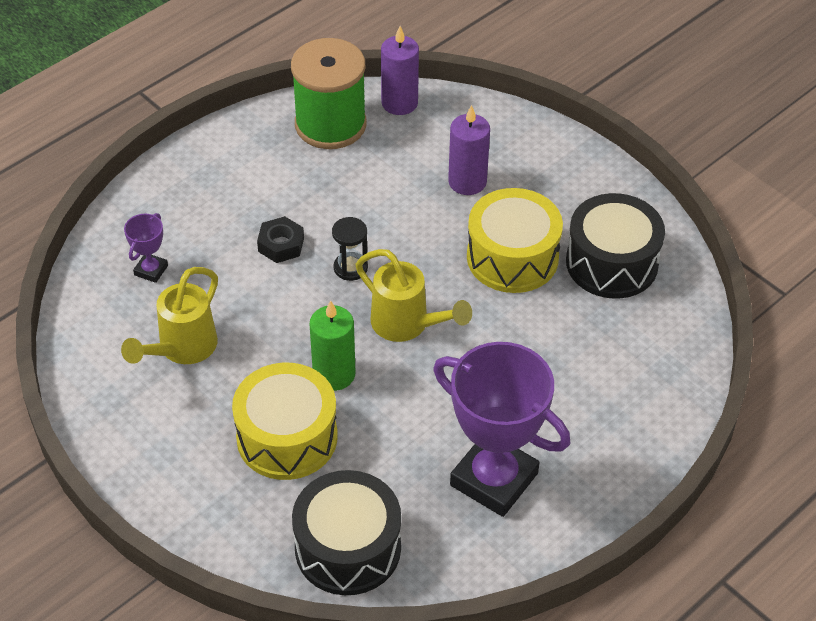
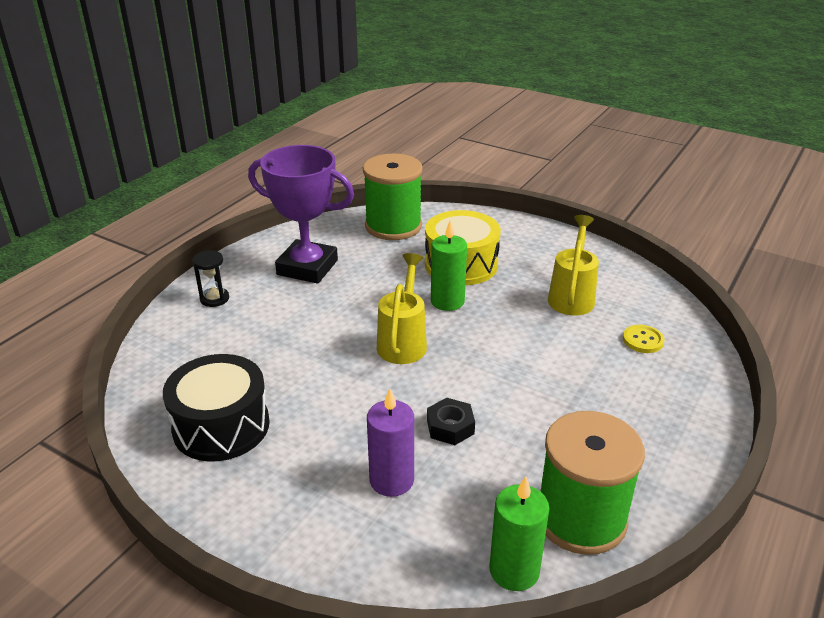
camera: 165 degrees right, 15 degrees down
(151, 270) = (643, 340): purple trophy -> yellow button
(281, 245) = (548, 380): black nut -> black nut (450, 427)
(348, 548) = (393, 226): black drum -> green spool
(350, 268) = (474, 374): black hourglass -> black hourglass (214, 298)
(399, 103) = (514, 570): purple candle -> green candle
(407, 325) = (403, 341): yellow watering can -> yellow watering can turned 75 degrees clockwise
(512, 257) = (323, 412): yellow drum -> none

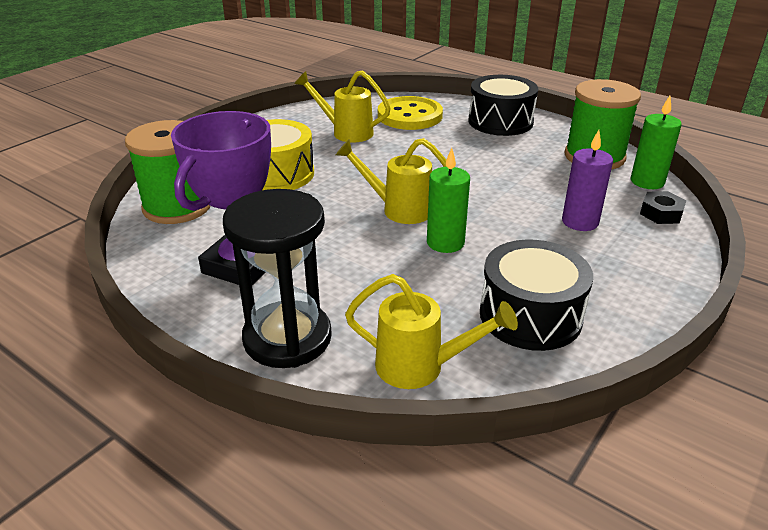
camera: 85 degrees left, 0 degrees up
(168, 362) = (421, 367): none -> yellow watering can
(214, 298) = (287, 338): black hourglass -> black hourglass, size x2.24
(447, 301) = (338, 185): green candle -> green candle (445, 243)
(450, 427) = (514, 194): black nut -> black nut (661, 213)
(643, 340) = (410, 116): yellow button -> yellow button, size x2.15
(664, 423) = (500, 121): none -> black drum

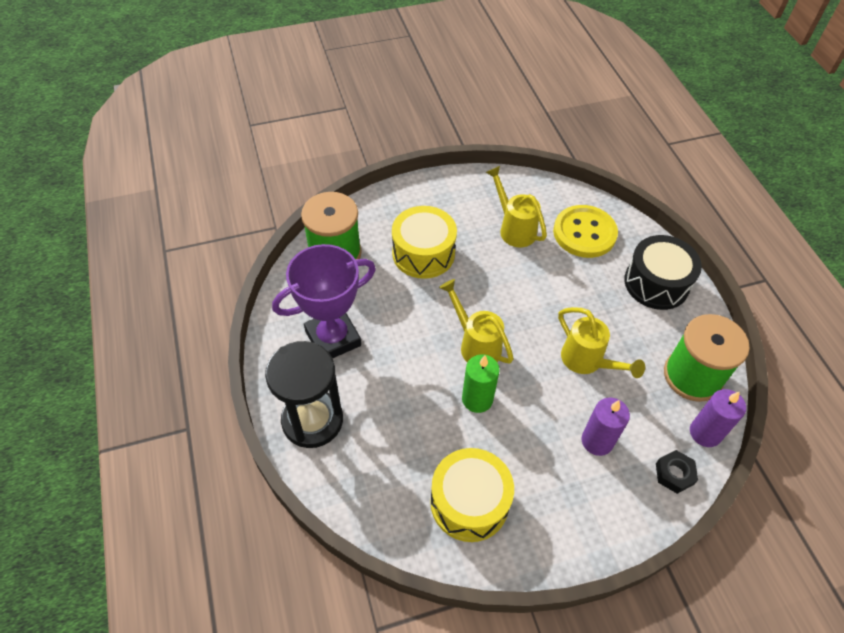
camera: 35 degrees right, 20 degrees up
(421, 367) = (366, 496): yellow watering can -> yellow watering can (587, 362)
(530, 315) = (469, 502): black drum -> yellow drum
(647, 182) = (705, 433): green candle -> purple candle

